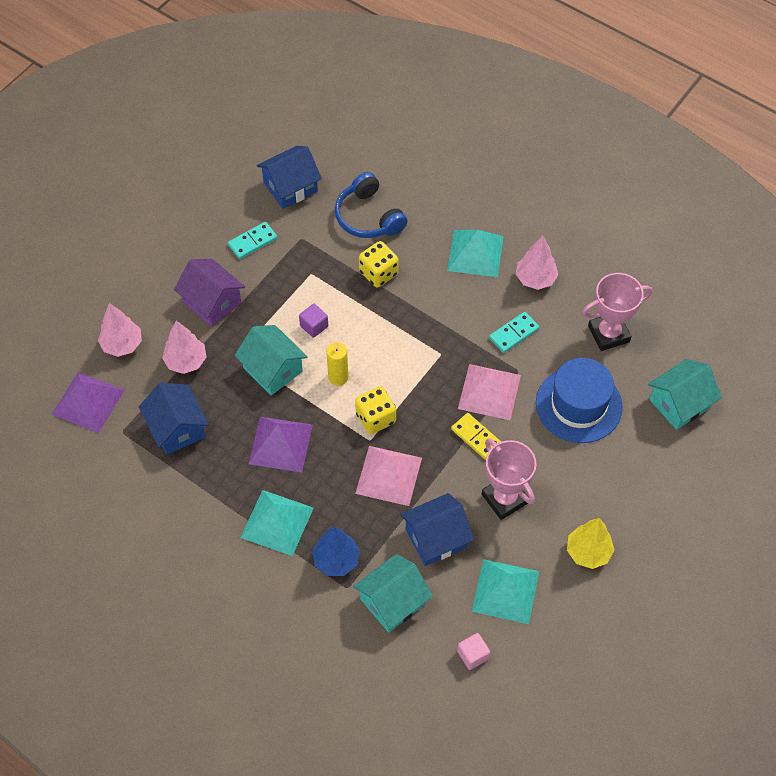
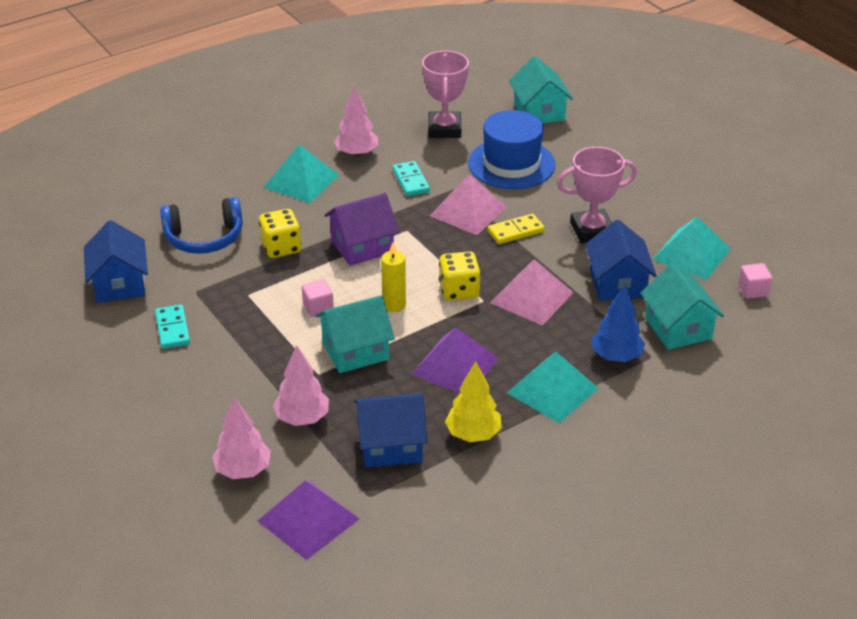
camera: 70 degrees left, 20 degrees down
(212, 302) = (233, 379): purple house -> purple house (362, 246)
(314, 326) = (318, 308): purple cube -> pink cube
(588, 552) = (668, 197): yellow tree -> yellow tree (473, 434)

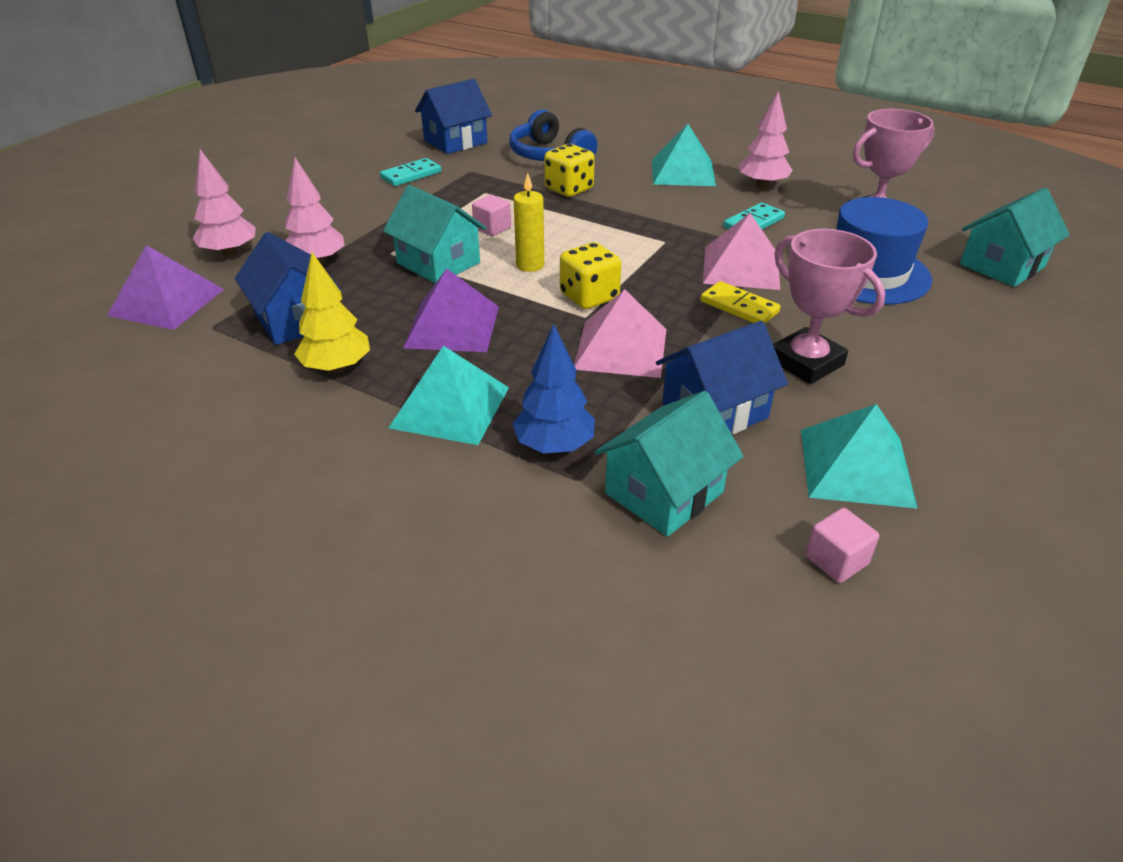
camera: 65 degrees right, 0 degrees up
(362, 246) = (611, 225): purple house -> none

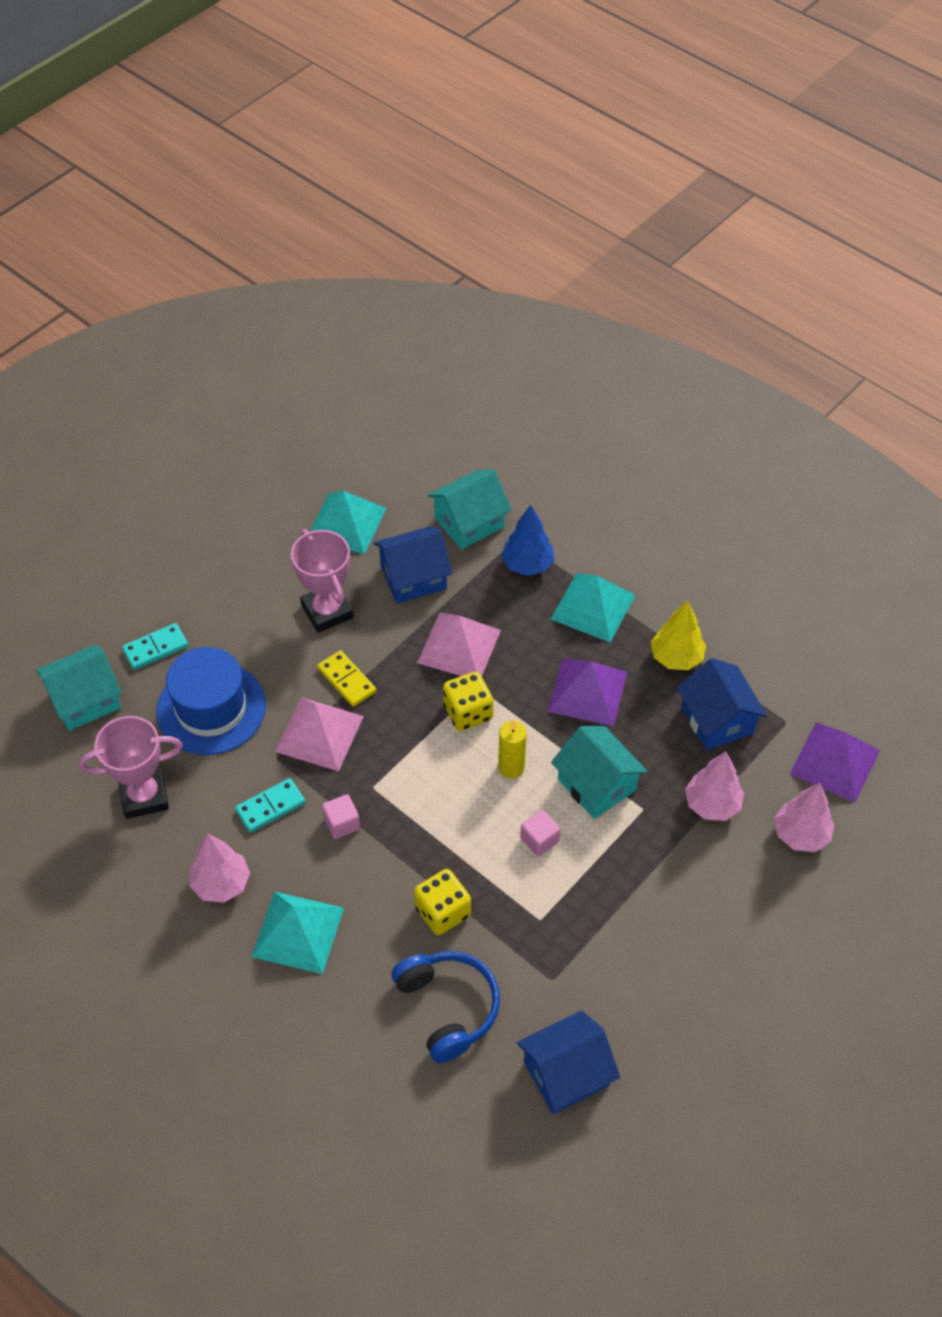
camera: 170 degrees left, 15 degrees up
(411, 175) = (625, 979): turquoise domino -> turquoise domino (155, 648)
(836, 560) = (392, 471): pink cube -> pink cube (342, 823)

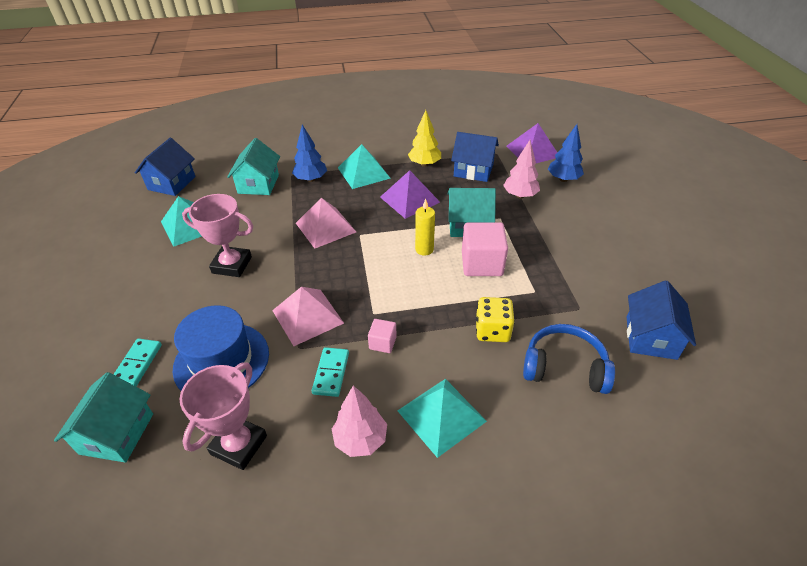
camera: 50 degrees left, 10 degrees down
(347, 680) = (287, 283): yellow domino -> none
(413, 577) = (261, 220): blue house -> blue house (172, 183)
(468, 712) = (370, 246): yellow dice -> none
(539, 840) = (482, 264): pink cube -> pink cube, size x1.93
(800, 835) = (563, 179): pink tree -> blue tree

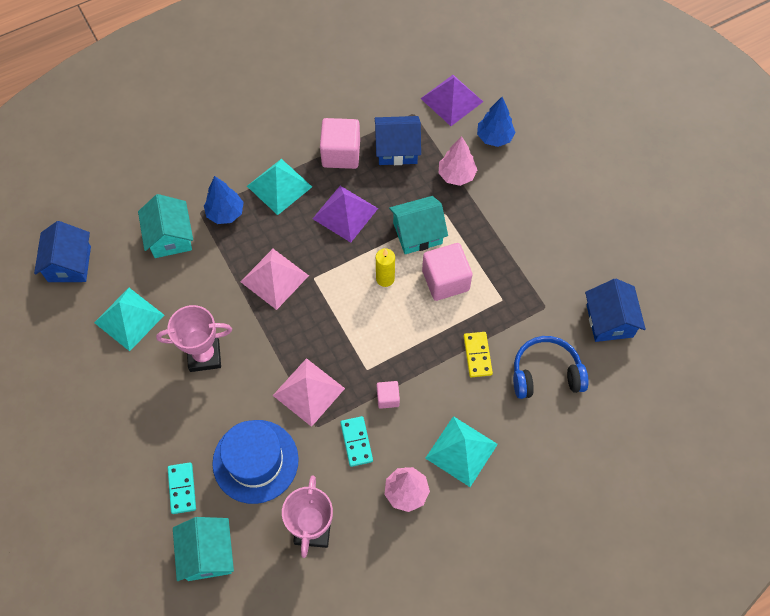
camera: 20 degrees left, 20 degrees up
(424, 164) = (341, 154): yellow tree -> pink cube
(492, 331) = (477, 355): yellow dice -> yellow domino

